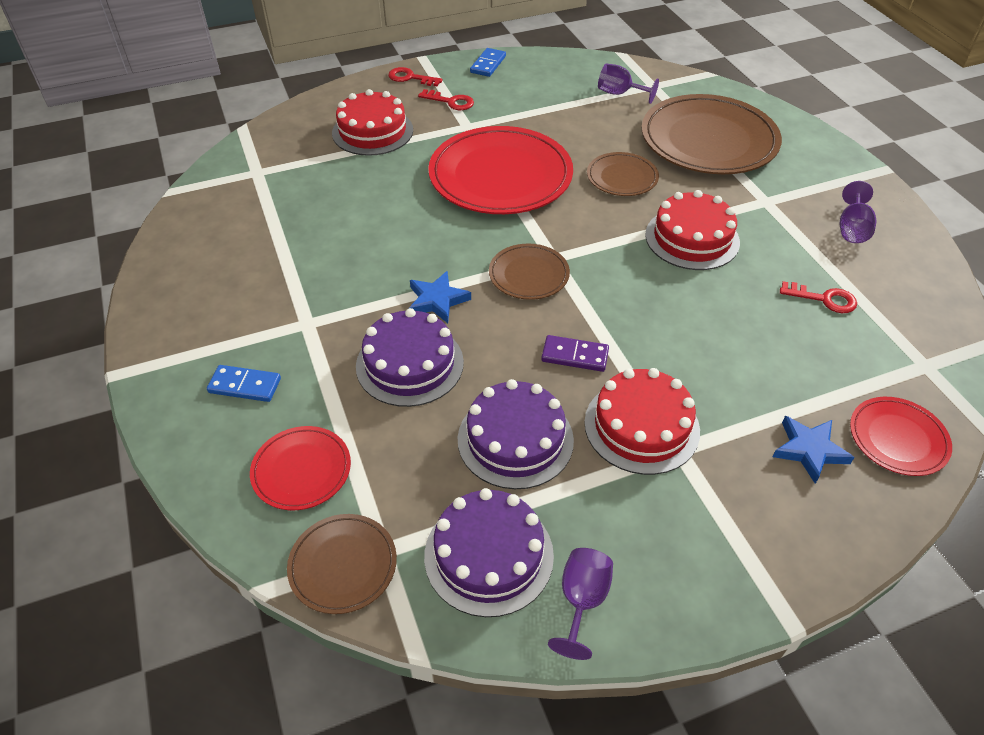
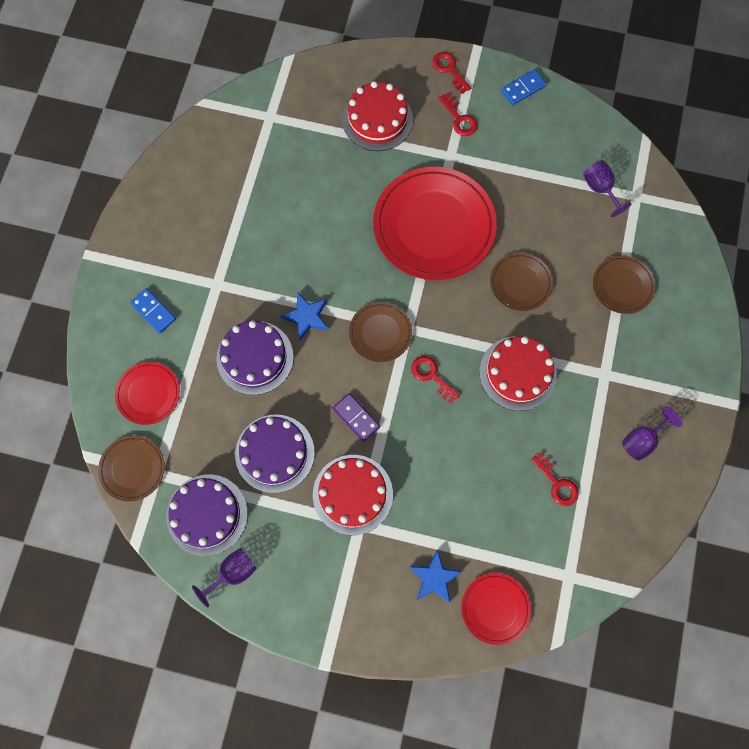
camera: 35 degrees right, 25 degrees up
(615, 281) = (431, 376): none -> red key
(708, 140) = (622, 286): brown plate -> brown plate, size x0.50

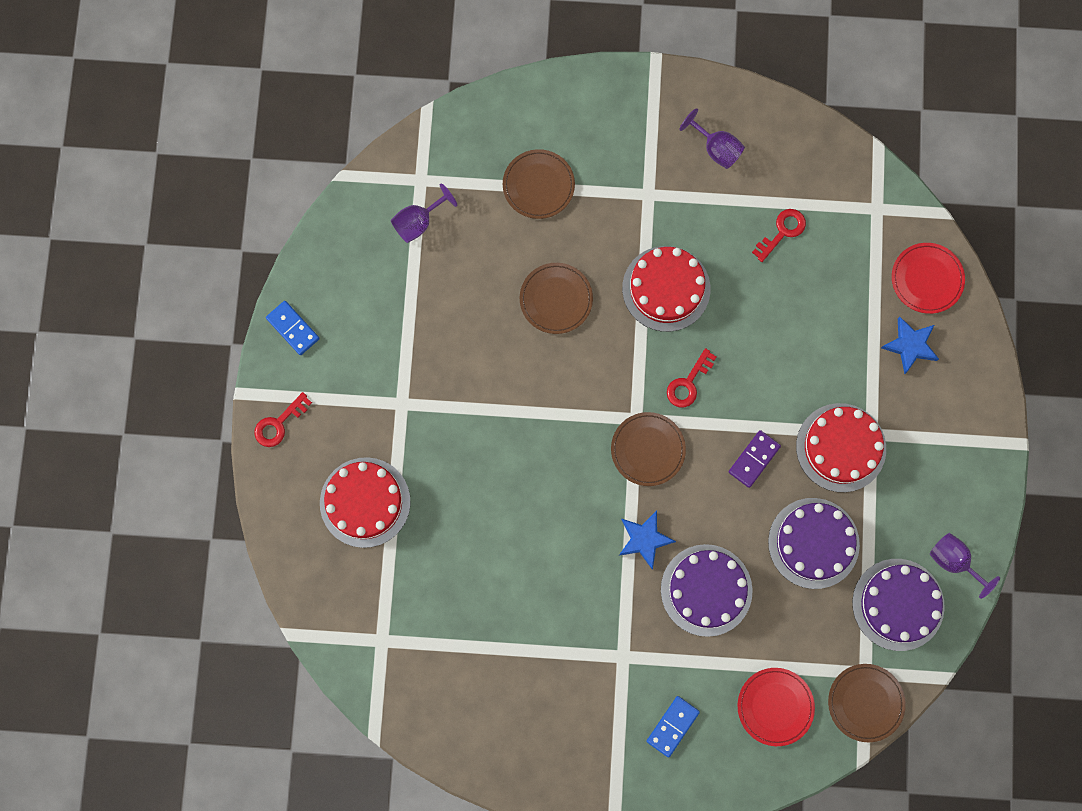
camera: 100 degrees left, 5 degrees up
(434, 226) = (500, 409): red plate -> none
(459, 119) = (348, 400): red key -> none

